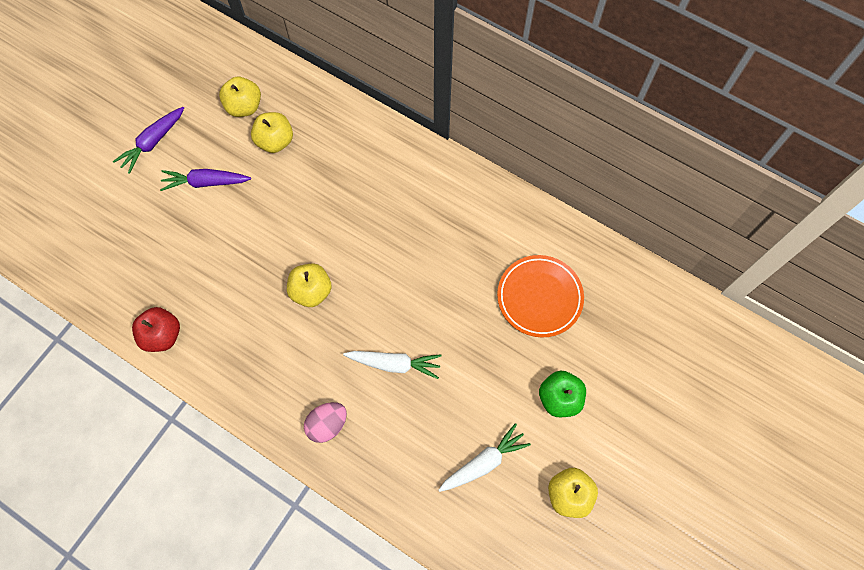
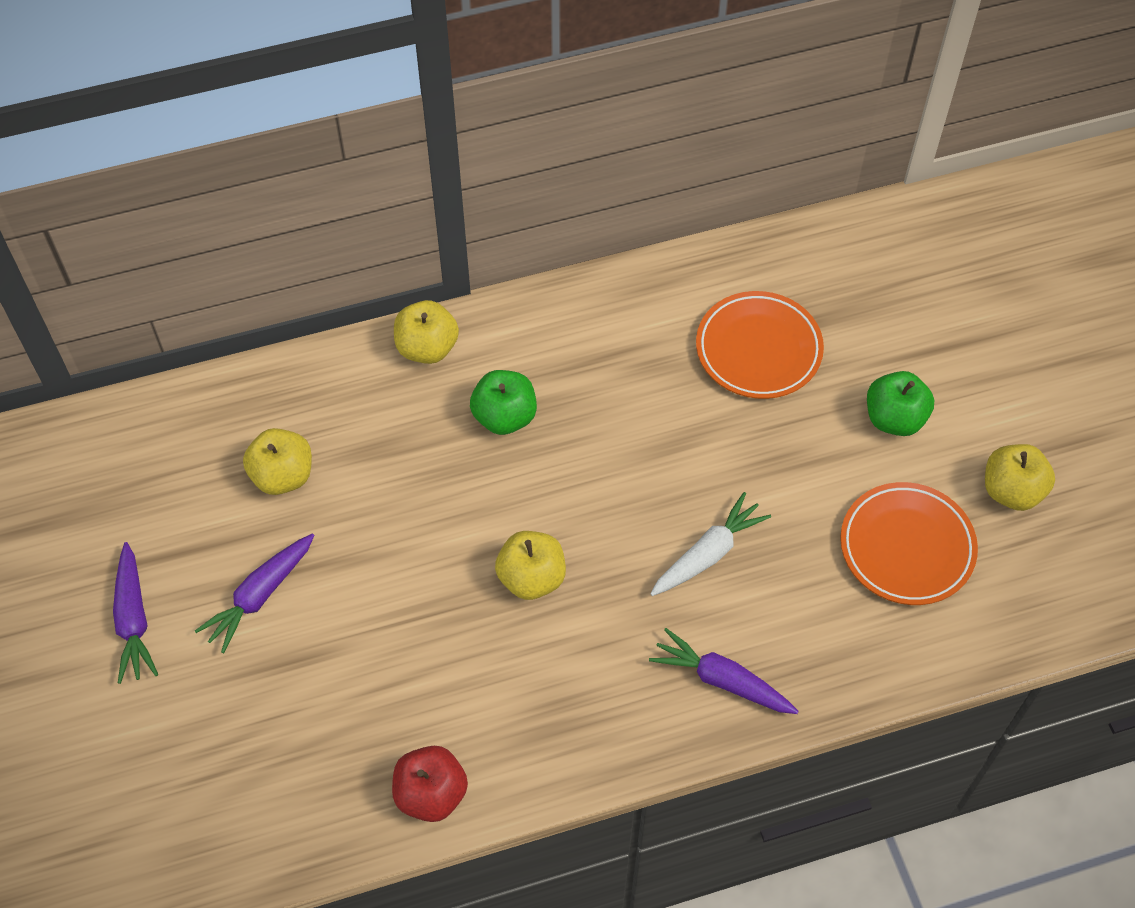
camera: 50 degrees left, 10 degrees down
(244, 107) = (195, 476): yellow apple -> yellow apple (427, 348)
(327, 424) = (722, 680): pink egg -> purple carrot
(391, 209) = (504, 416): none -> green apple
(483, 462) = (906, 547): white carrot -> orange plate

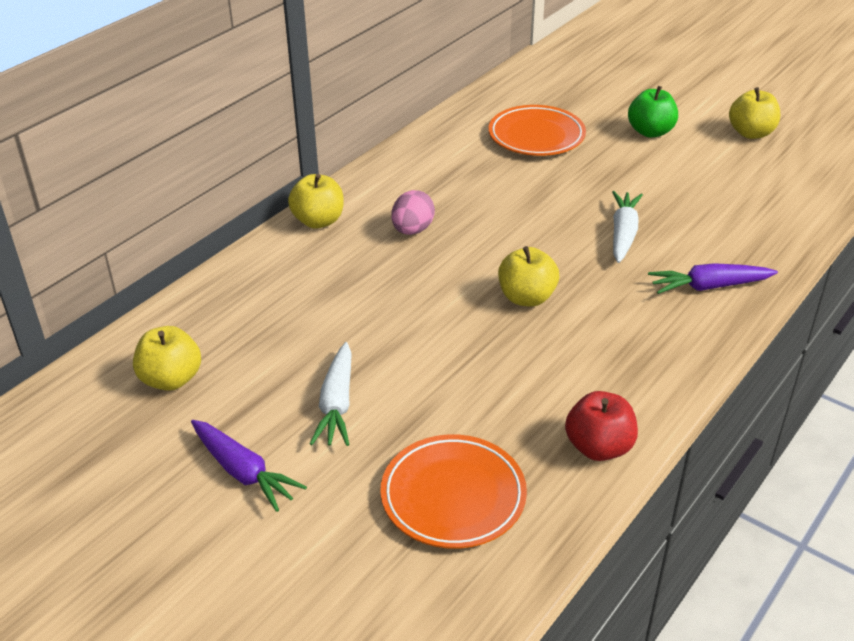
camera: 35 degrees left, 20 degrees down
(260, 595) = (337, 404): purple carrot -> white carrot
(283, 475) = (281, 330): yellow apple -> yellow apple (171, 379)
(504, 416) = (412, 230): green apple -> pink egg
(906, 547) = (730, 179): orange plate -> orange plate (453, 496)

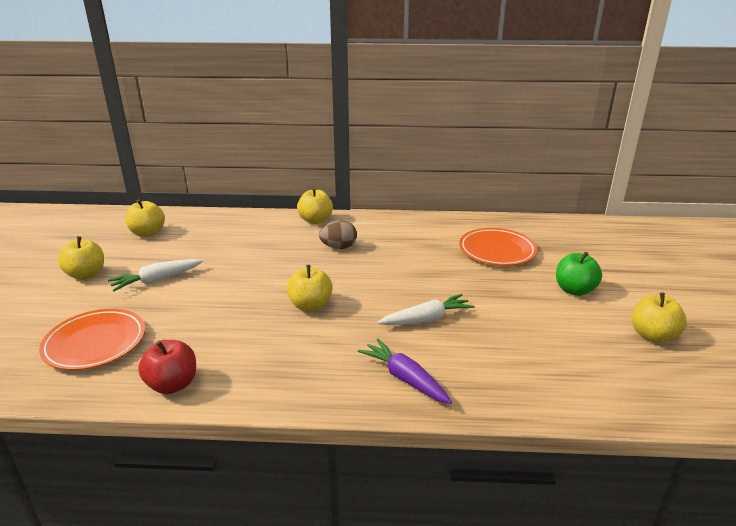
camera: 55 degrees right, 10 degrees down
(243, 472) = (86, 275): purple carrot -> yellow apple
(412, 230) = (338, 247): pink egg -> brown egg

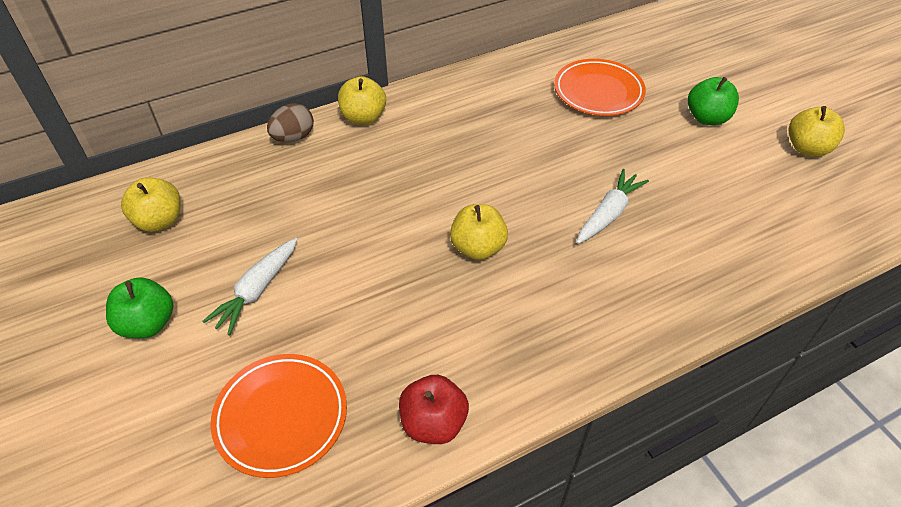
camera: 30 degrees left, 20 degrees up
(86, 275) = (148, 324): yellow apple -> green apple
(338, 247) = (430, 150): brown egg -> brown egg (293, 137)
(405, 378) = (651, 297): purple carrot -> none

